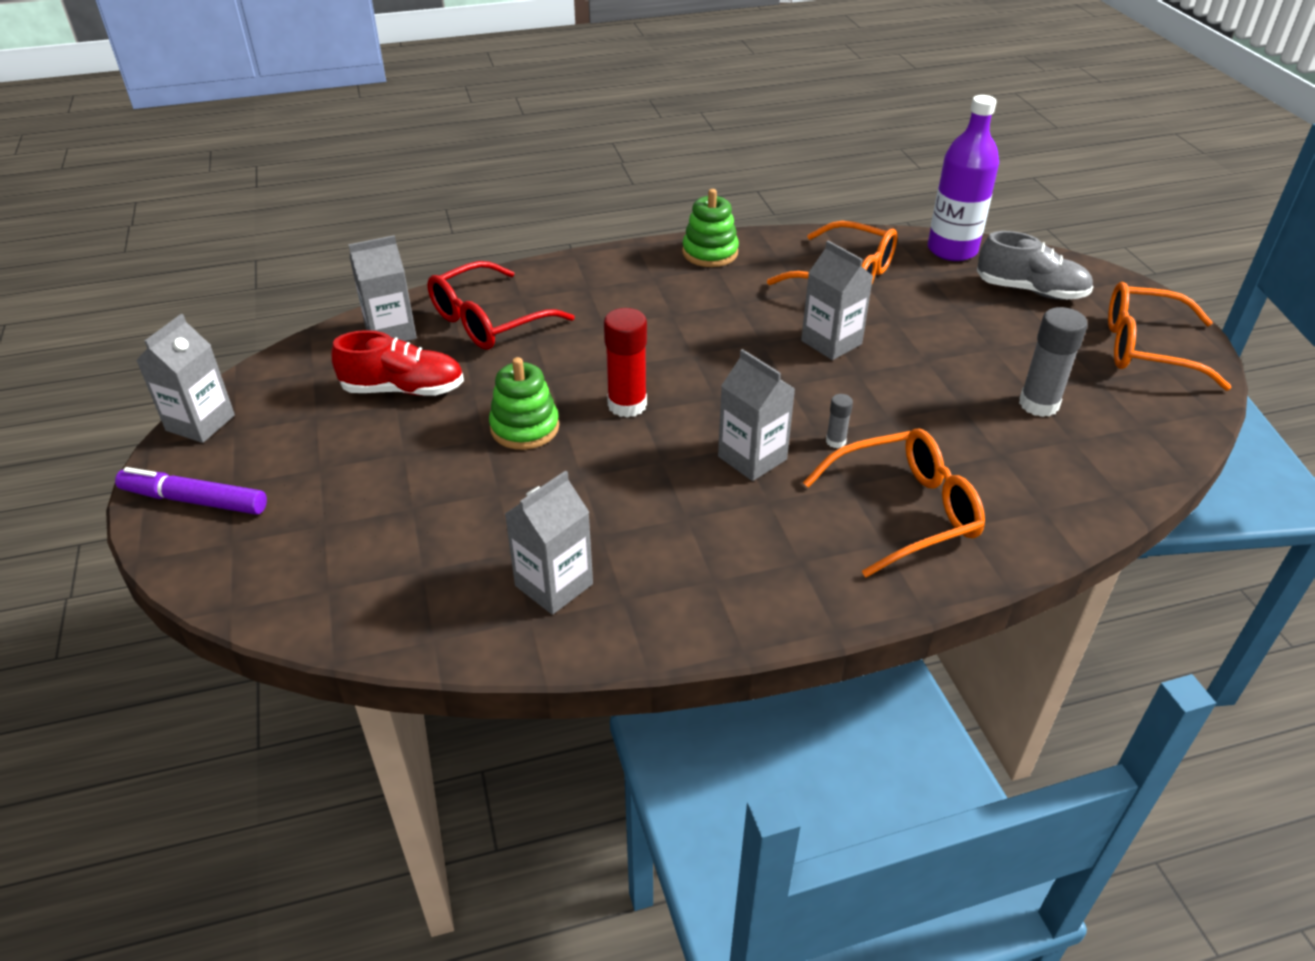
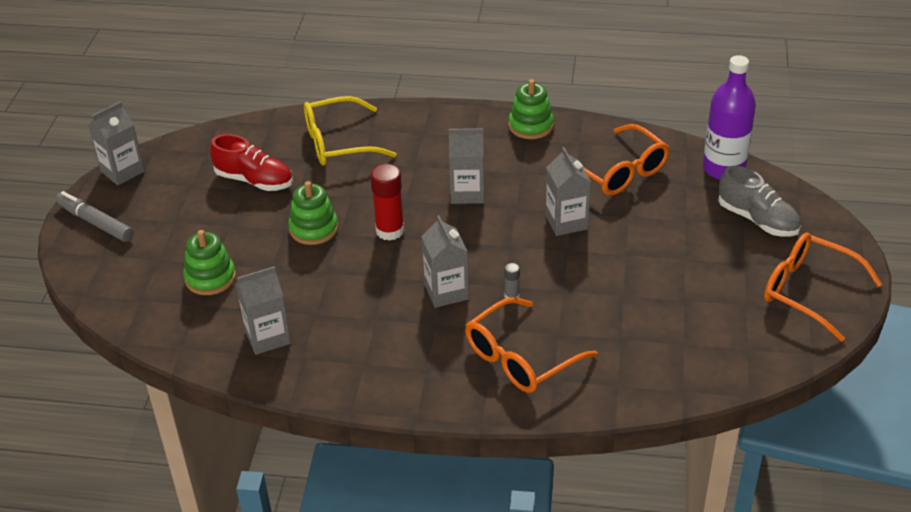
camera: 25 degrees right, 0 degrees up
(194, 500) = (95, 222): purple marker -> grey marker
(390, 332) = (270, 135): grey carton -> grey carton (467, 193)
(418, 528) = (210, 278): none -> green stacking toy
(489, 321) = (338, 143): red glasses -> yellow glasses
(905, 511) = (520, 358): orange glasses -> orange glasses turned 135 degrees clockwise
(1038, 404) = (682, 311): grey glue stick -> none

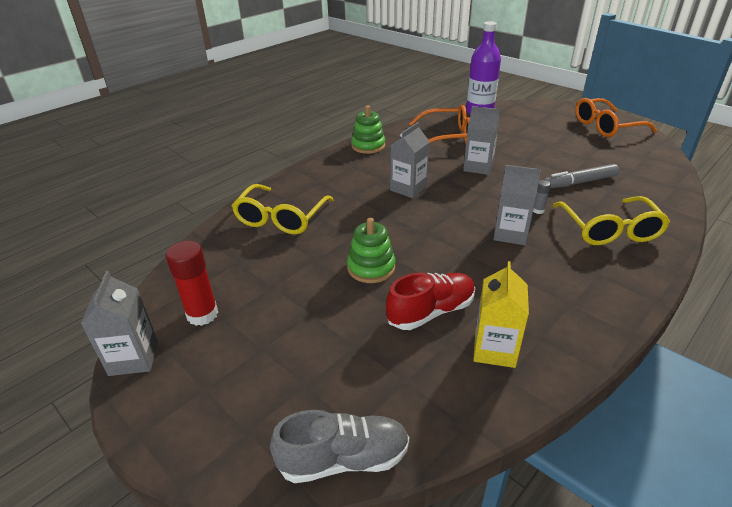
camera: 55 degrees left, 5 degrees down
(95, 222) = (185, 416): grey marker -> grey marker (579, 182)
(210, 278) = (373, 356): green stacking toy -> none
(254, 180) = (268, 276): red shoe -> red shoe (431, 312)
(267, 337) = (494, 349): grey carton -> yellow carton
(390, 231) = (414, 233): red glue stick -> red glue stick (202, 314)
(520, 358) = (609, 230): orange glasses -> yellow glasses
(757, 220) = (533, 118): grey shoe -> grey shoe (344, 459)

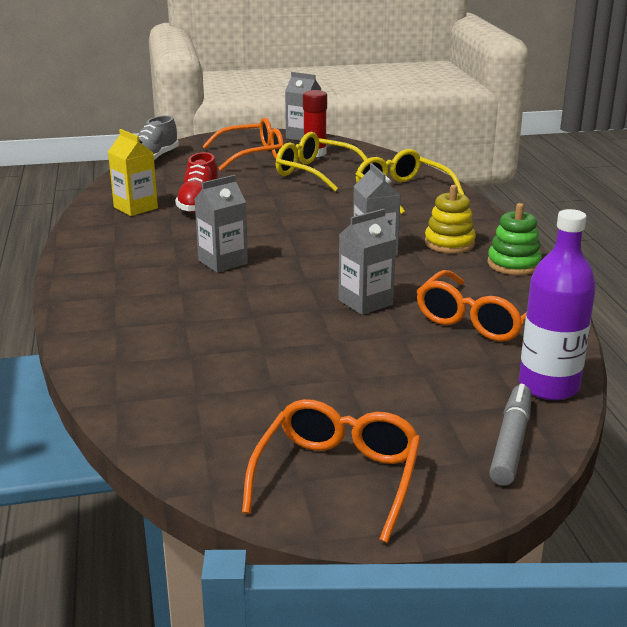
camera: 125 degrees right, 10 degrees down
(247, 361) = (252, 155): none -> orange glasses
(362, 170) = (449, 243): none -> yellow stacking toy
(371, 268) = (278, 201): green stacking toy -> none
(538, 210) = (231, 291): grey glue stick -> none
(579, 182) = (234, 343): grey marker -> grey marker (511, 442)
(609, 230) = (142, 307): yellow glasses -> yellow glasses (315, 172)

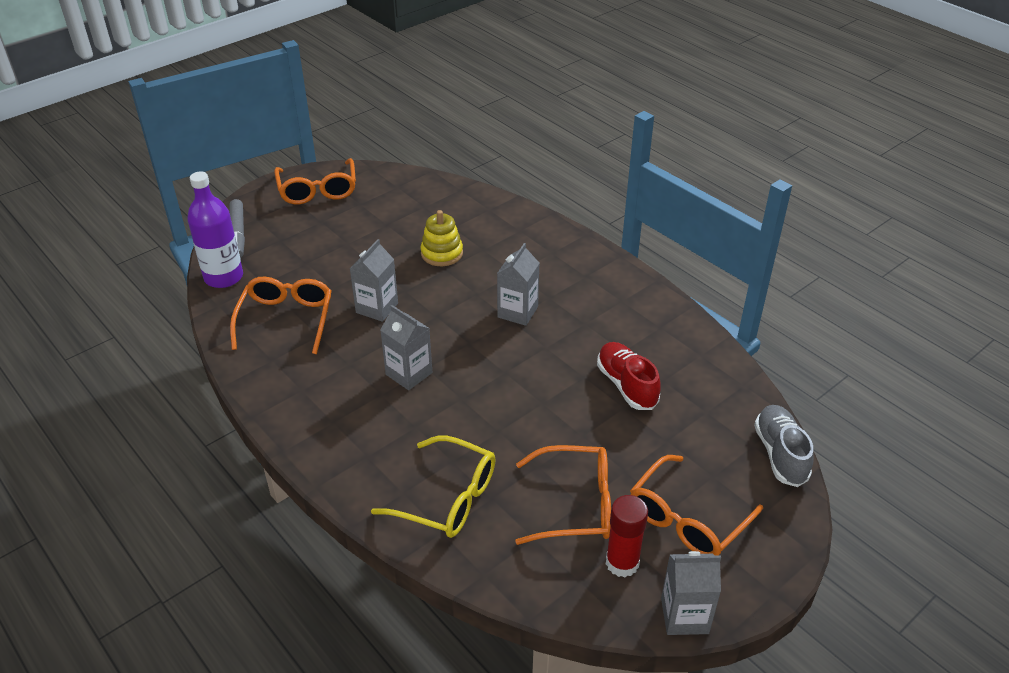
camera: 150 degrees right, 15 degrees up
(135, 208) = (672, 355): yellow carton -> none
(315, 172) = (575, 504): yellow glasses -> orange glasses
(449, 243) = (348, 411): yellow stacking toy -> yellow stacking toy (442, 253)
(513, 264) = (278, 400): green stacking toy -> none

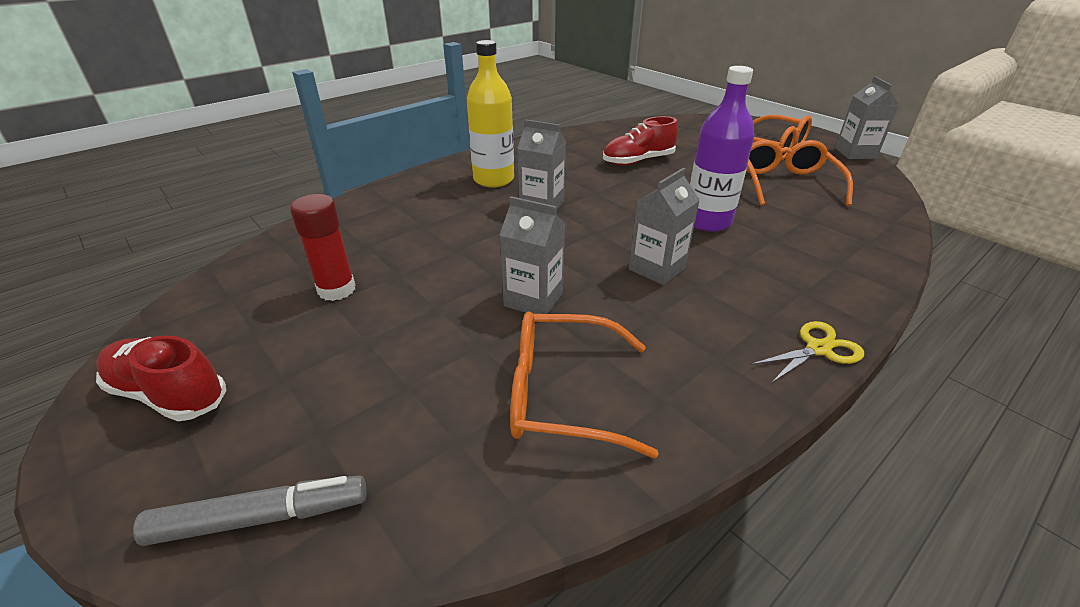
camera: 90 degrees left, 5 degrees down
(223, 277) = (424, 518): purple bottle -> purple bottle (707, 221)
(299, 443) = (818, 349): none -> yellow scissors
(318, 190) = (169, 394): orange glasses -> red shoe
(442, 253) = (422, 253): yellow stacking toy -> none
(447, 498) = (825, 240): yellow glasses -> none
(569, 282) = (493, 179): none -> yellow bottle
(622, 563) = (829, 169): red glue stick -> red glue stick (336, 289)
(780, 454) = (690, 120): grey shoe -> none

